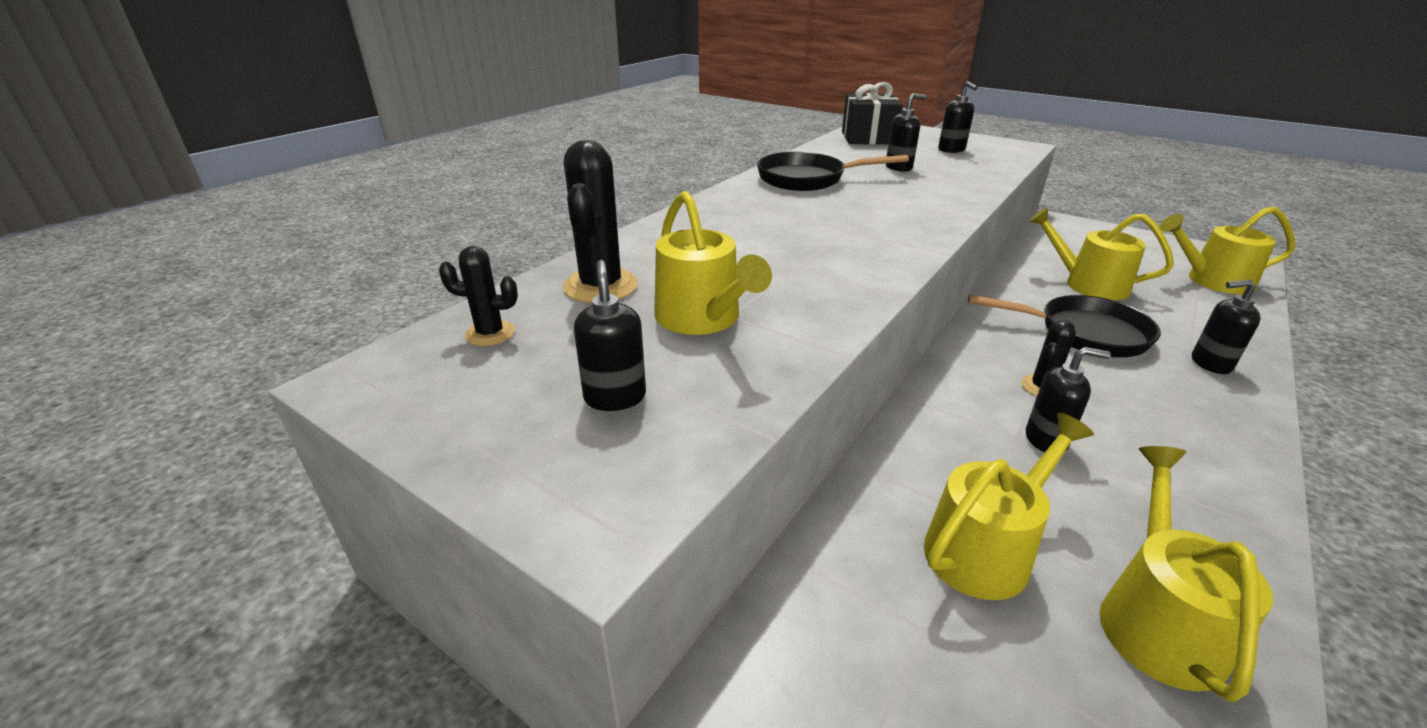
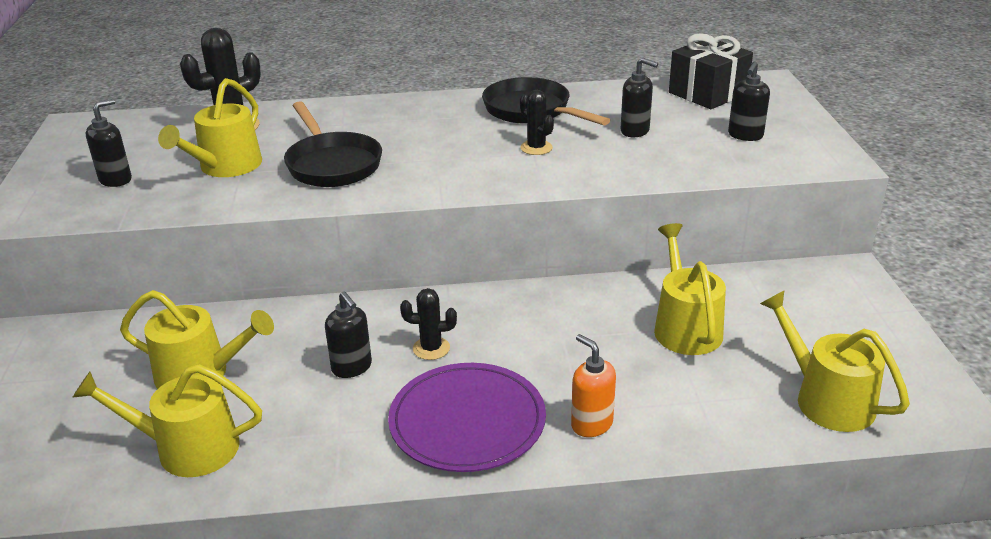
camera: 50 degrees right, 0 degrees up
(490, 333) = (145, 128): black cactus -> black cactus (536, 148)
(1083, 333) = (562, 347): black pan -> black pan (332, 164)
(1157, 620) = (188, 448): yellow watering can -> yellow watering can turned 150 degrees counterclockwise
(1180, 414) = (467, 421): none -> purple plate
(1210, 364) = (591, 424): black soap dispenser -> orange soap dispenser

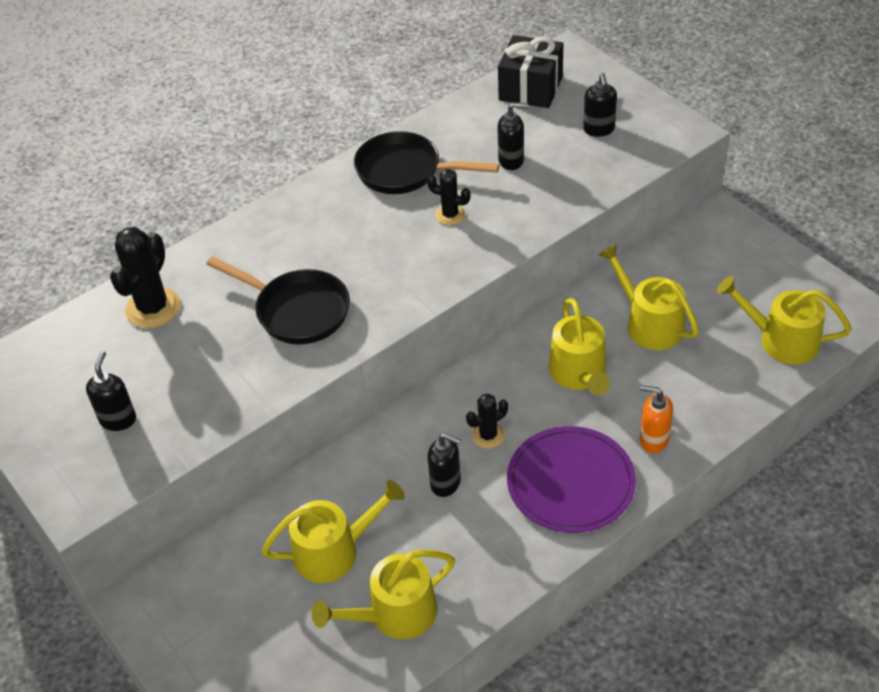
camera: 30 degrees left, 15 degrees up
(226, 167) = (204, 357): yellow watering can -> yellow watering can (579, 374)

